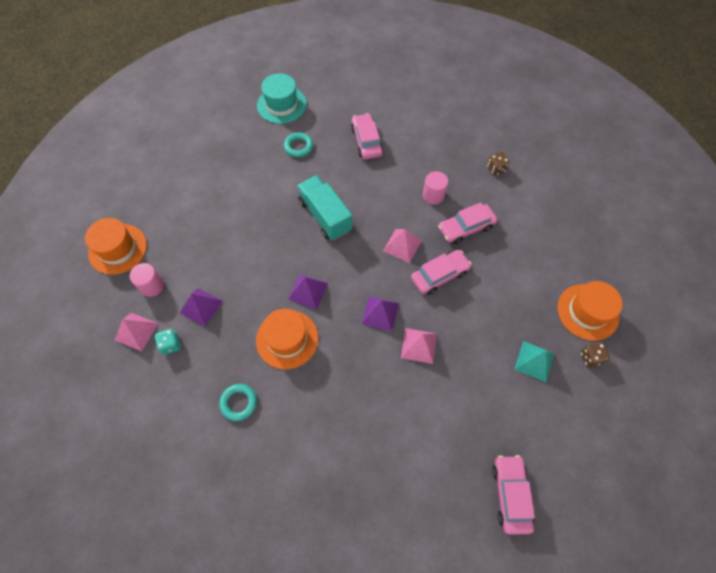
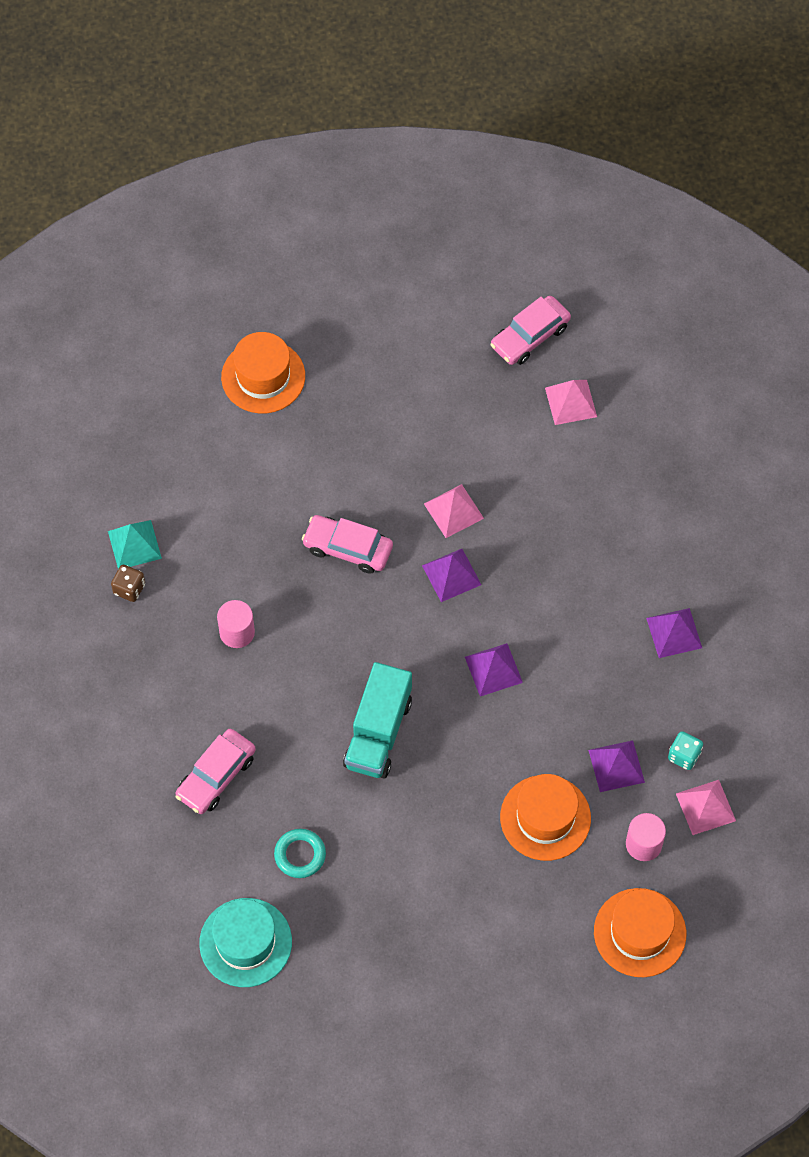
camera: 130 degrees left, 0 degrees up
(239, 403) = (674, 633): turquoise ring -> purple pyramid
(287, 339) = (567, 644): orange hat -> orange hat (545, 817)
(402, 245) = (342, 615): pink pyramid -> pink pyramid (570, 402)
(466, 227) = (255, 564): pink car -> none
(534, 361) = (371, 393): turquoise pyramid -> turquoise pyramid (134, 544)
(590, 357) = (319, 345): brown dice -> none

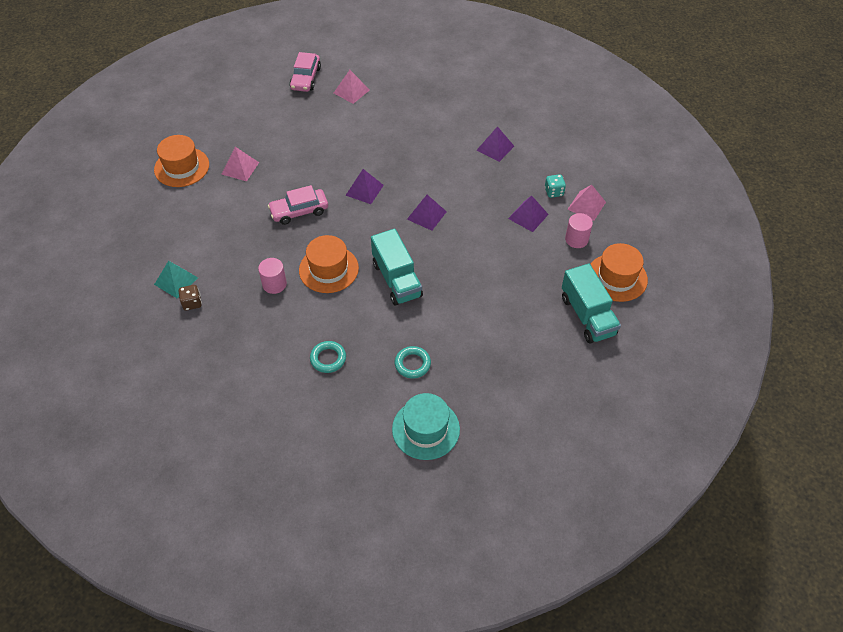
camera: 40 degrees left, 10 degrees down
(216, 776) = (328, 358): pink car -> turquoise ring
(453, 511) = (338, 164): pink pyramid -> pink pyramid (240, 168)
(545, 817) = (519, 260): orange hat -> orange hat (328, 269)
(553, 953) = (587, 316): none -> turquoise truck

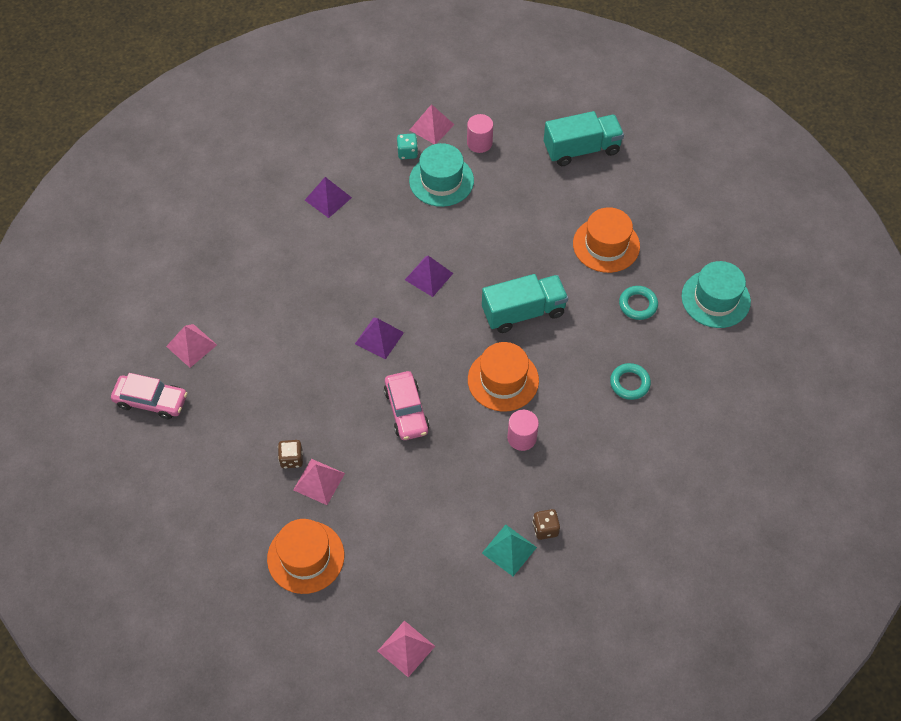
camera: 85 degrees left, 5 degrees up
(106, 226) = (406, 648): none -> pink pyramid
(259, 152) = (291, 459): none -> brown dice
(528, 216) = (441, 180): purple pyramid -> turquoise hat
(617, 277) = (534, 118): orange hat -> orange hat (606, 245)

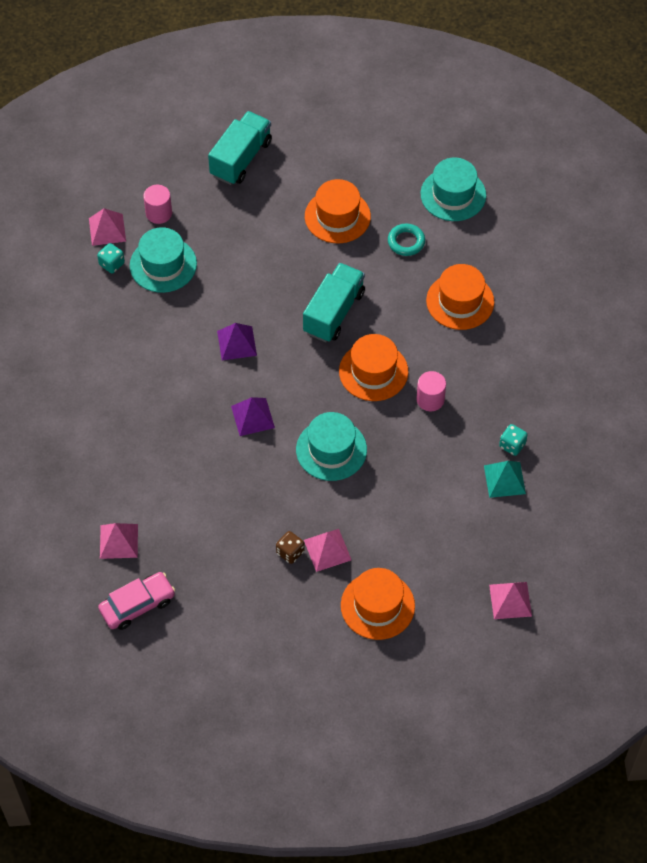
camera: 45 degrees left, 0 degrees up
(328, 198) = (91, 348): purple pyramid -> none
(406, 410) = (331, 450): pink car -> turquoise hat
(545, 529) = (512, 445): brown dice -> turquoise dice
(629, 383) = (460, 301): turquoise ring -> orange hat

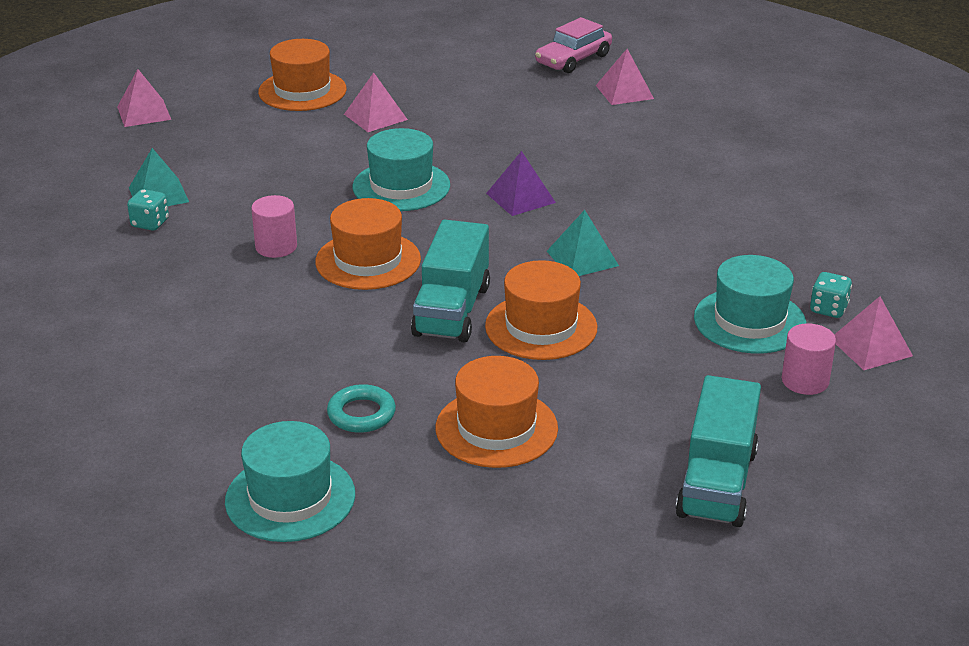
camera: 165 degrees right, 25 degrees down
(237, 343) = (582, 258): purple pyramid -> turquoise pyramid
(290, 552) = (419, 110): brown dice -> none
(460, 301) = (250, 354): orange hat -> orange hat (541, 327)

